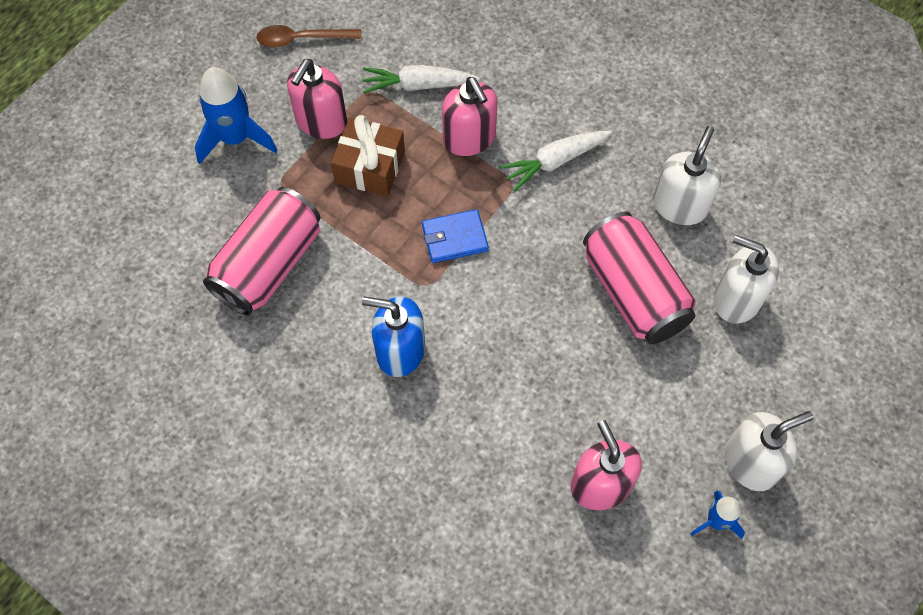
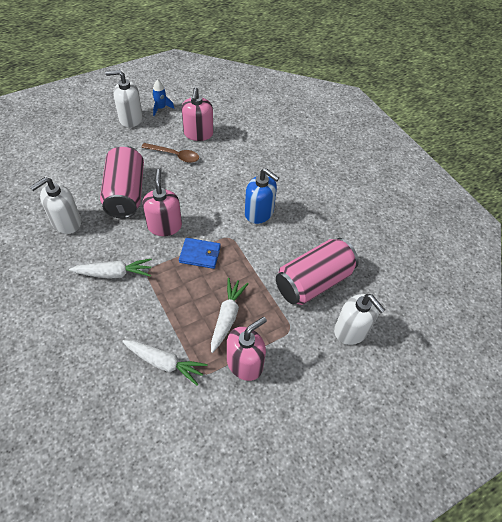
camera: 160 degrees left, 10 degrees down
(235, 138) = (309, 375): blue rocket -> none
(302, 39) = (229, 444): brown spoon -> brown spoon (175, 155)
(370, 167) = (227, 317): brown gift -> white carrot
(469, 138) = (154, 309): pink soap dispenser -> pink soap dispenser (164, 226)
(736, 299) = (79, 172): white soap dispenser -> white soap dispenser (351, 330)

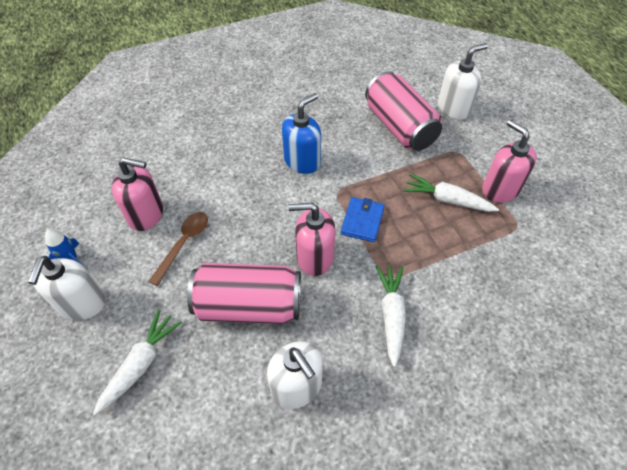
camera: 80 degrees left, 0 degrees up
(164, 363) = (510, 258): white carrot -> white carrot (141, 364)

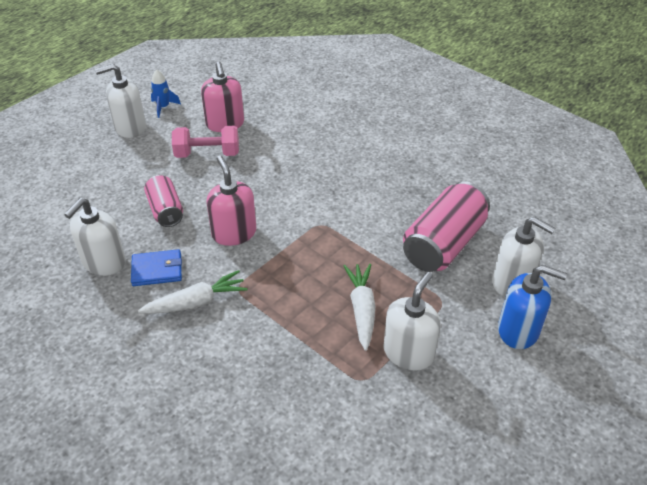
camera: 65 degrees right, 10 degrees down
(141, 364) = (93, 174): white carrot -> none
(184, 244) = (207, 154): brown spoon -> pink dumbbell
(249, 306) = (165, 211): pink can -> pink can, size x0.58
(302, 161) = (343, 189): blue soap dispenser -> blue soap dispenser (518, 330)
(362, 221) = (294, 252): blue wallet -> blue wallet (157, 270)
(500, 189) = (408, 353): pink soap dispenser -> white soap dispenser

